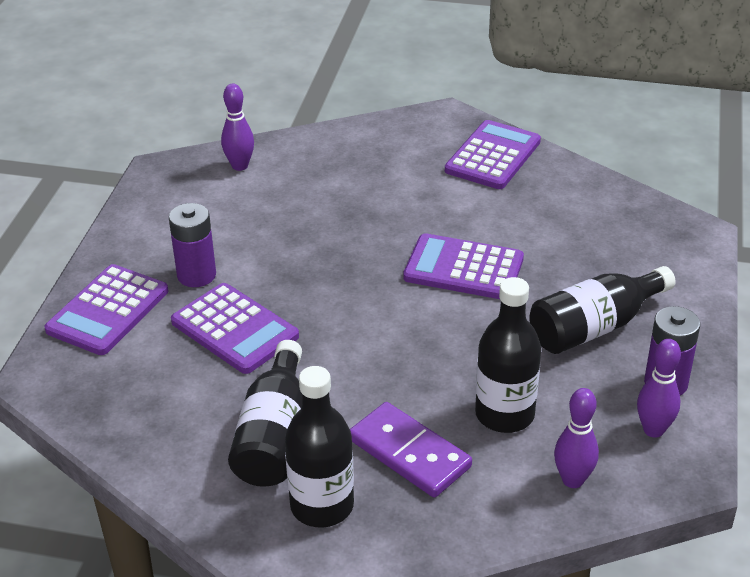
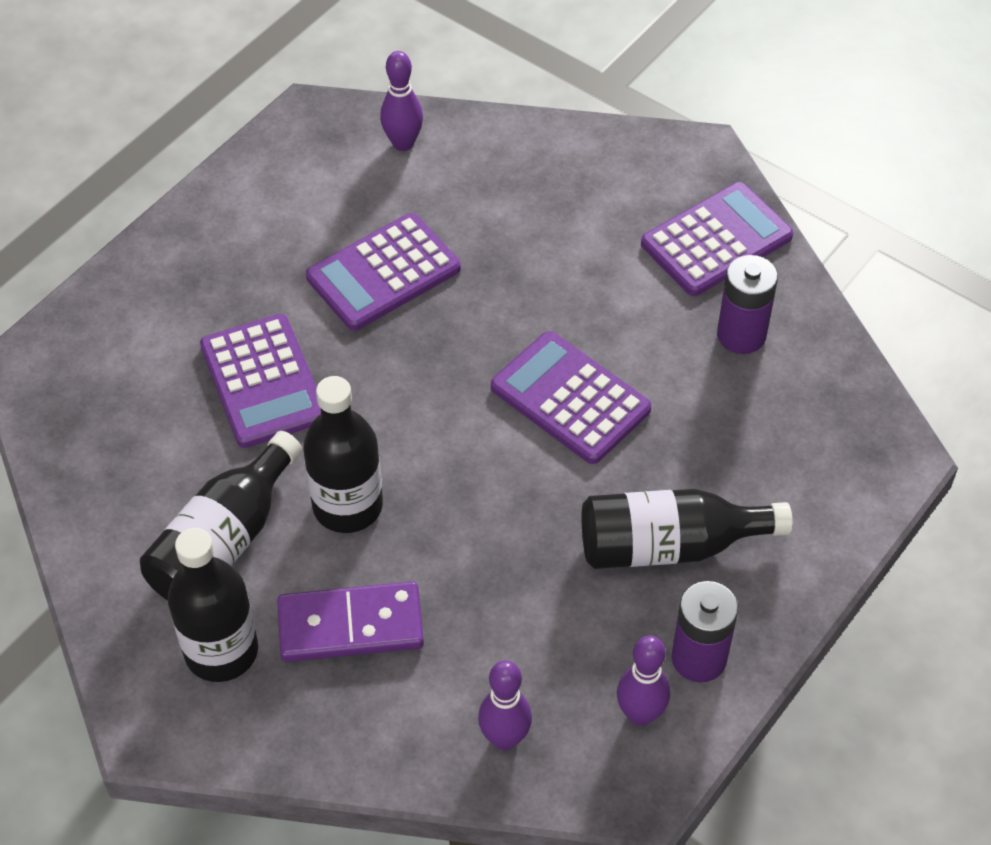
camera: 25 degrees right, 15 degrees up
(108, 311) = (144, 301): purple calculator -> purple calculator (383, 273)
(196, 275) = (264, 289): purple battery -> purple battery (741, 335)
(409, 453) = (350, 626): purple domino -> purple domino turned 75 degrees counterclockwise
(504, 414) = (486, 620): black bottle -> black bottle (347, 506)

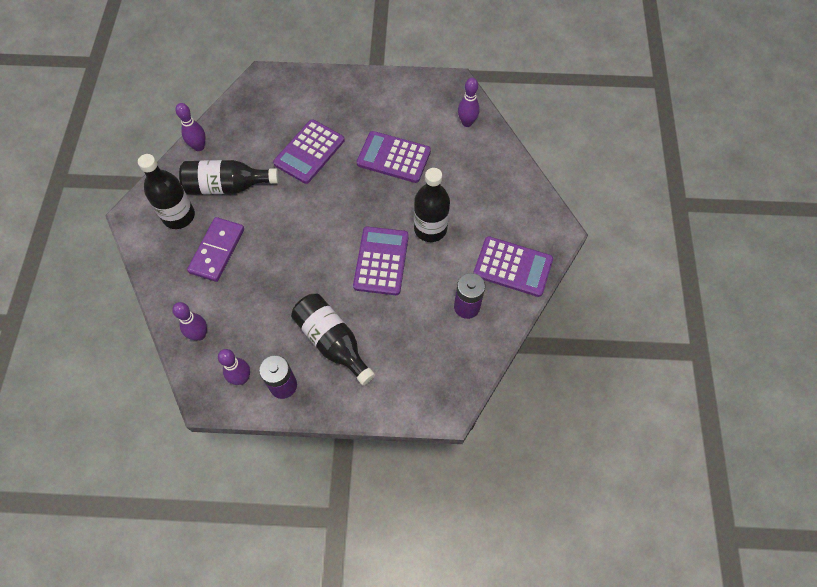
camera: 55 degrees right, 10 degrees up
(92, 543) = (199, 147): none -> purple bowling pin
(347, 506) = (271, 215): black bottle -> black bottle (430, 229)
(350, 626) = (217, 250): purple domino -> purple domino turned 60 degrees clockwise

